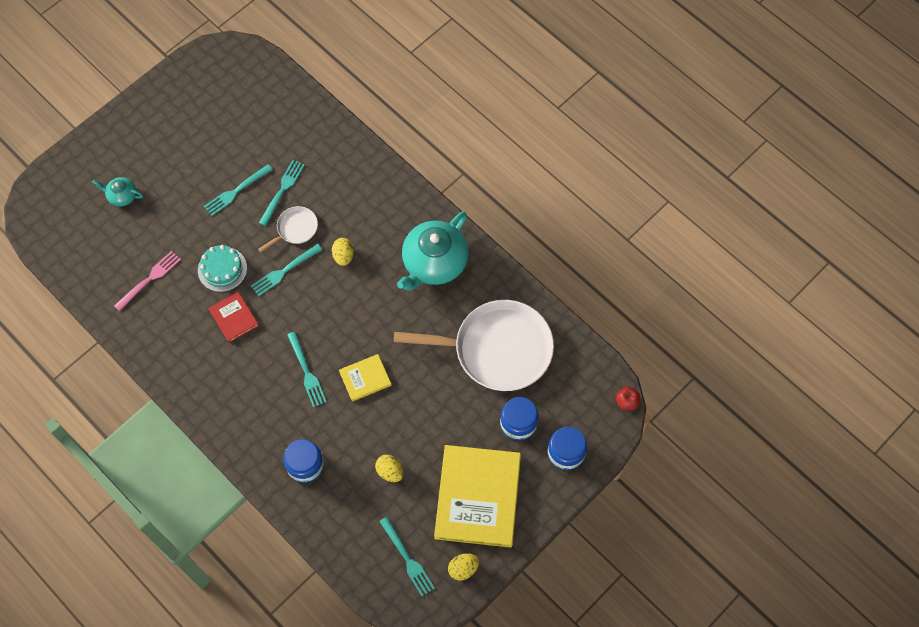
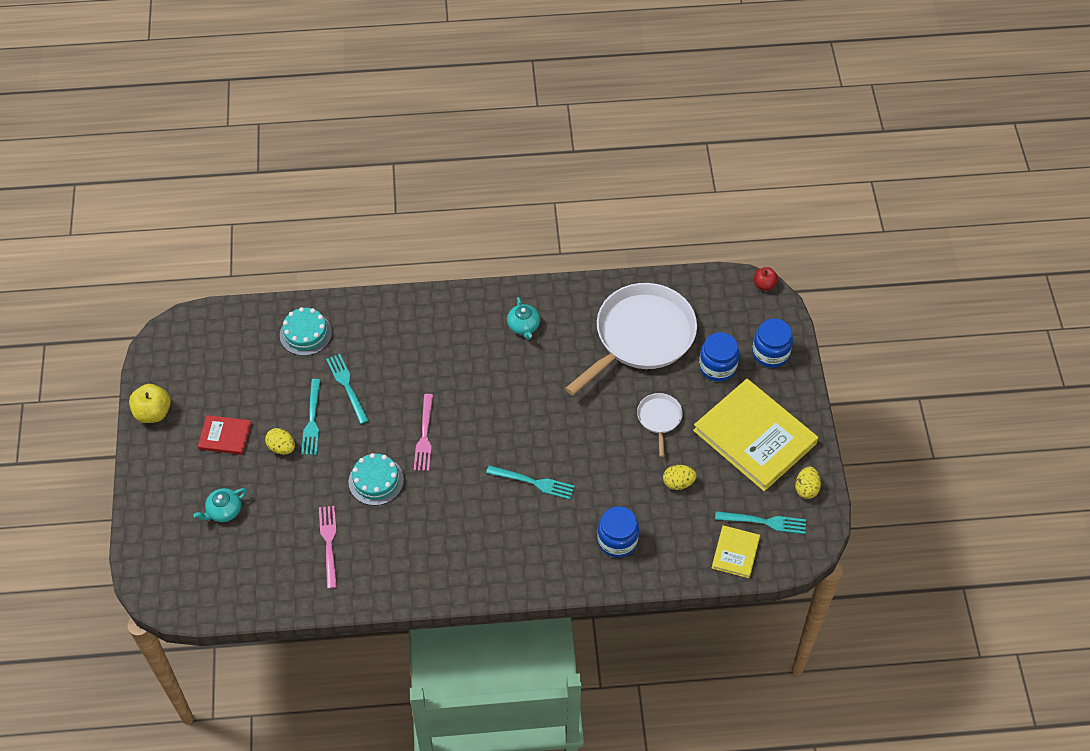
camera: 50 degrees left, 10 degrees down
(161, 93) = (153, 412): none -> yellow apple
(234, 318) = (431, 503): red book -> red book (225, 436)
(284, 271) = (424, 436): turquoise fork -> pink fork
(295, 229) = (393, 401): white pan -> white pan (659, 418)
(302, 130) = (305, 333): none -> turquoise cake
(343, 256) = (454, 384): yellow egg -> yellow egg (282, 448)
(365, 378) = (580, 444): yellow book -> yellow book (735, 553)
(434, 263) = (524, 326): turquoise teapot -> turquoise teapot, size x0.47

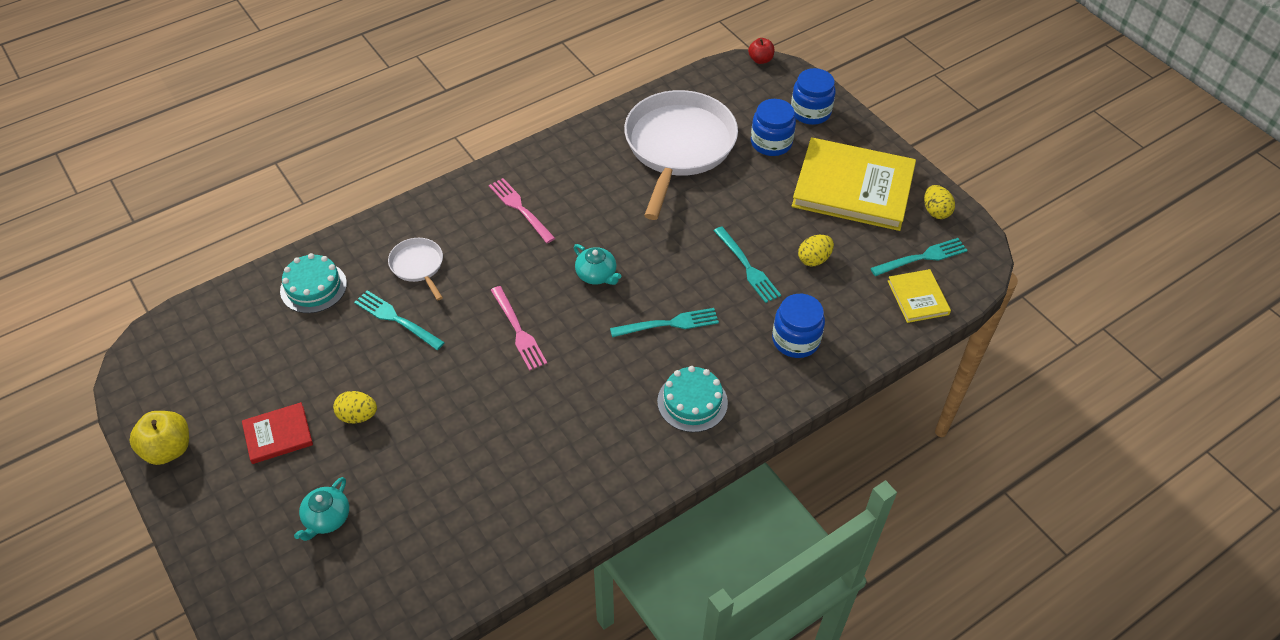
camera: 30 degrees left, 5 degrees down
(312, 421) = (377, 372): turquoise fork -> turquoise fork (747, 267)
(329, 543) = (481, 492): pink fork -> pink fork (520, 208)
(376, 481) = (493, 400): turquoise cake -> turquoise cake (692, 402)
(524, 326) = (553, 184): turquoise teapot -> turquoise teapot (597, 275)
(659, 418) = (751, 210): white pan -> white pan (418, 266)

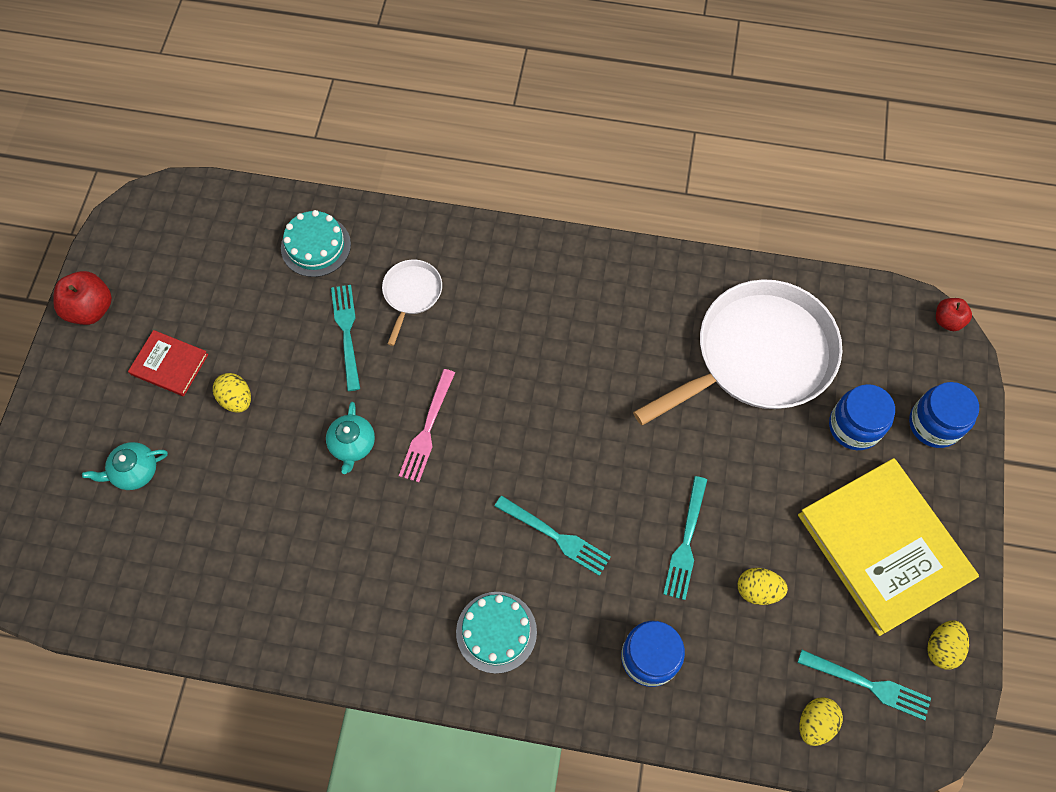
camera: 45 degrees right, 15 degrees up
(168, 449) = (91, 309): yellow apple -> red apple
(520, 208) = (548, 305): pink fork -> none
(597, 275) = (545, 431): turquoise teapot -> turquoise teapot (352, 445)
(918, 298) = (815, 723): yellow book -> yellow egg

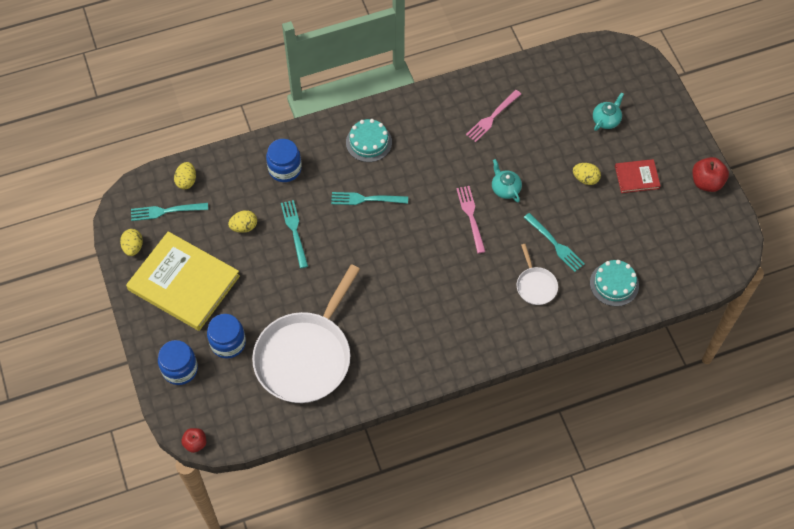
camera: 150 degrees right, 5 degrees down
(288, 568) = (492, 117): none -> pink fork

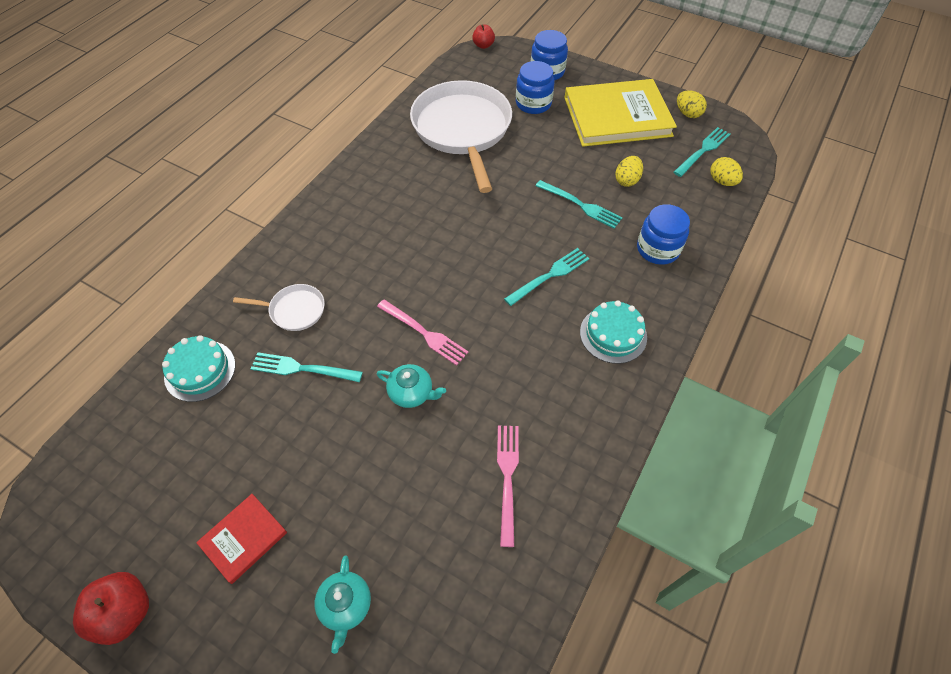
camera: 140 degrees right, 5 degrees down
(535, 286) = (294, 310): white pan -> white pan turned 150 degrees clockwise
(585, 179) = (317, 481): yellow egg -> none

